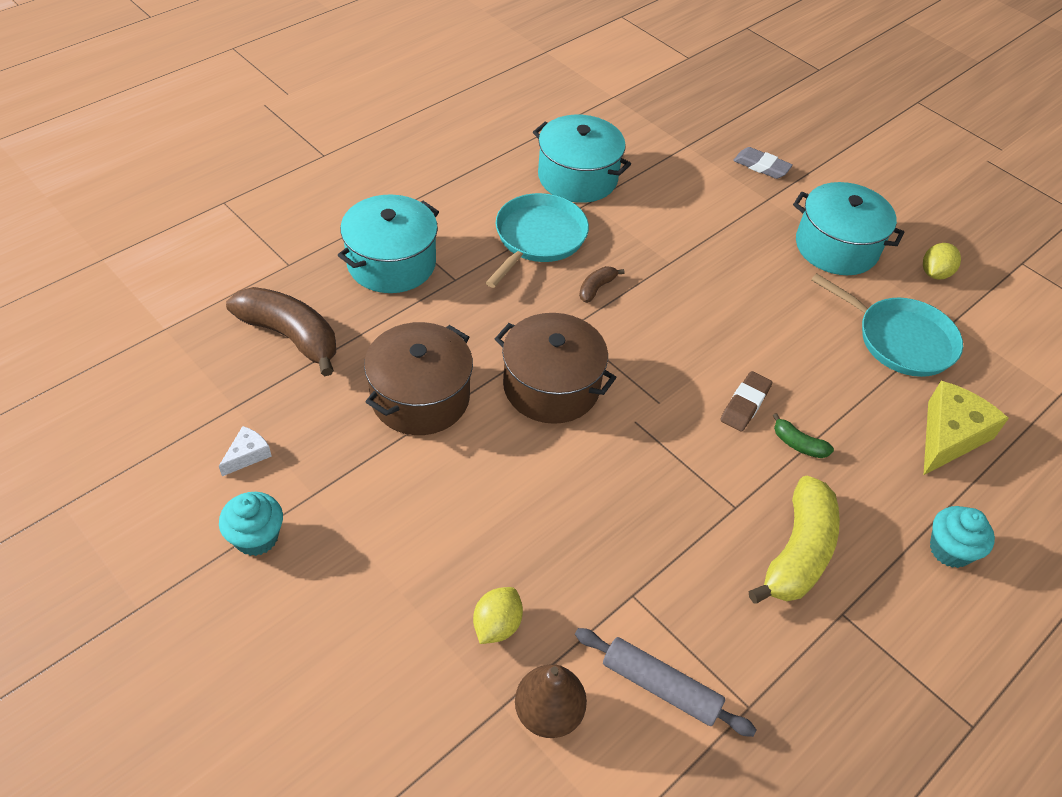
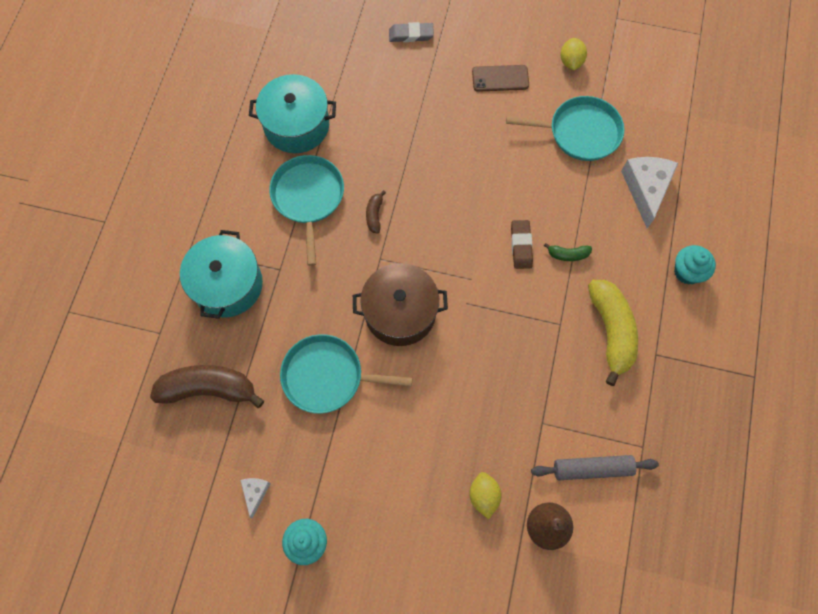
camera: 30 degrees left, 20 degrees up
(420, 397) = (327, 376): brown pot -> turquoise pan
(836, 247) = (500, 78): turquoise pot -> brown phone
(949, 436) = (646, 189): yellow cheese -> white cheese

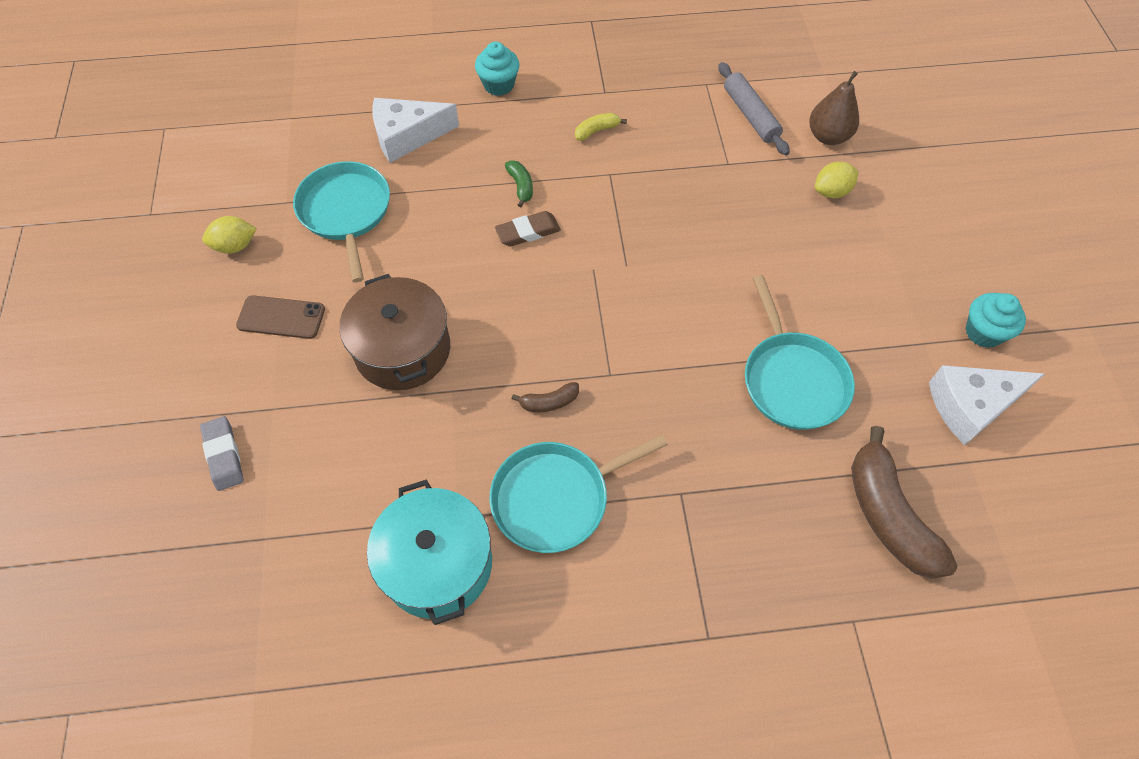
camera: 110 degrees left, 10 degrees down
(227, 284) = (736, 555): turquoise pot -> none
(255, 493) = (971, 406): white cheese -> white cheese, size x2.02
(400, 312) = (671, 329): brown pot -> brown pot (402, 349)
(500, 78) = (281, 317): brown phone -> brown phone turned 60 degrees counterclockwise
(611, 331) = (597, 131): yellow banana -> yellow banana, size x0.46

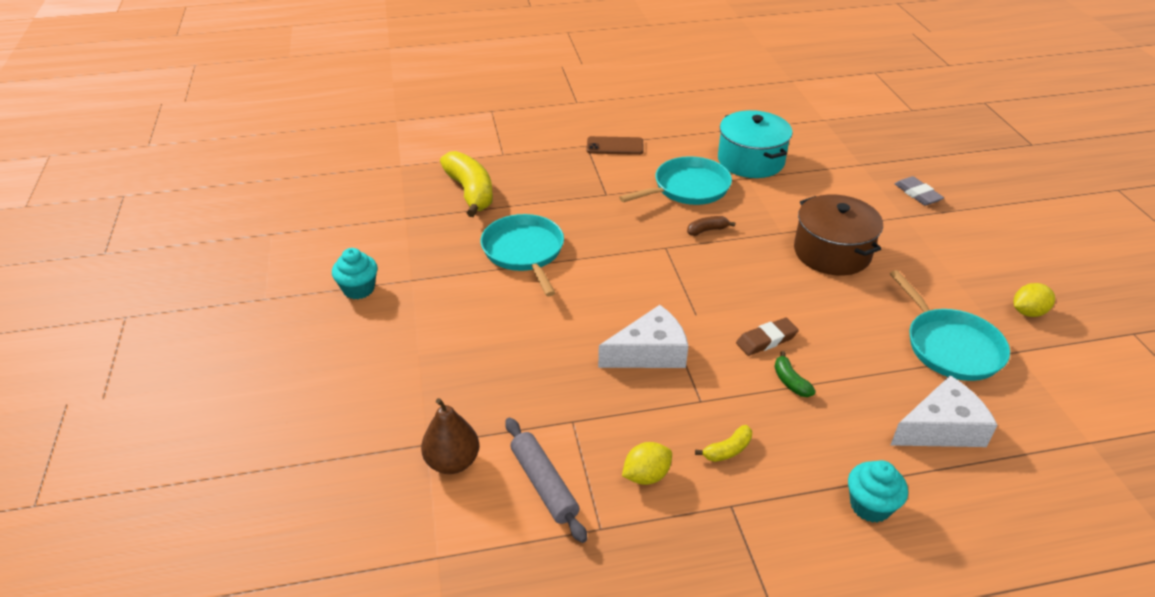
camera: 175 degrees right, 20 degrees down
(281, 317) = (942, 265): brown phone -> brown phone (615, 146)
(831, 192) = (462, 397): yellow lemon -> yellow lemon (646, 475)
(888, 515) = (470, 192): brown banana -> yellow banana
(971, 406) = (391, 245): white cheese -> white cheese (649, 352)

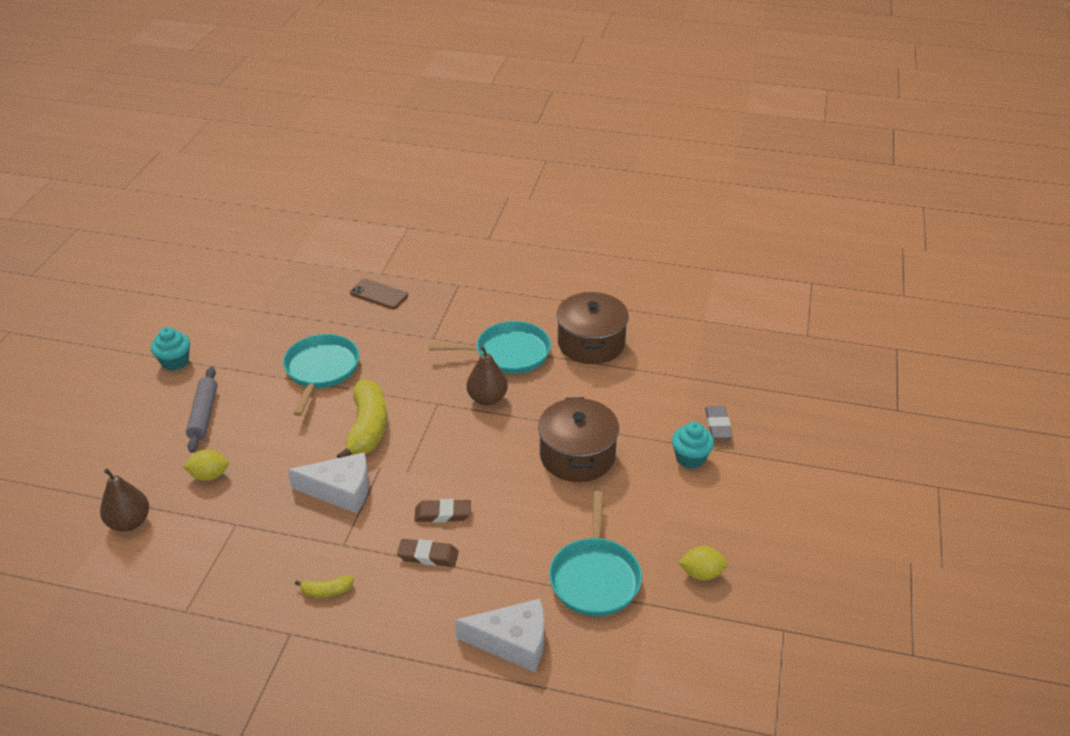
camera: 25 degrees right, 0 degrees up
(470, 192) = (325, 302): yellow banana -> yellow banana (367, 428)
(543, 484) = (175, 563): grey rolling pin -> grey rolling pin (203, 415)
(615, 146) = (482, 292): brown phone -> brown phone (379, 294)
(646, 475) = (250, 586): yellow lemon -> yellow lemon (209, 475)
(707, 230) = (487, 399): brown banana -> brown pear
(751, 161) = (591, 343): turquoise pot -> brown pot
(790, 381) = (428, 556): green banana -> brown eraser
(870, 506) = (392, 677): turquoise cupcake -> turquoise cupcake (690, 458)

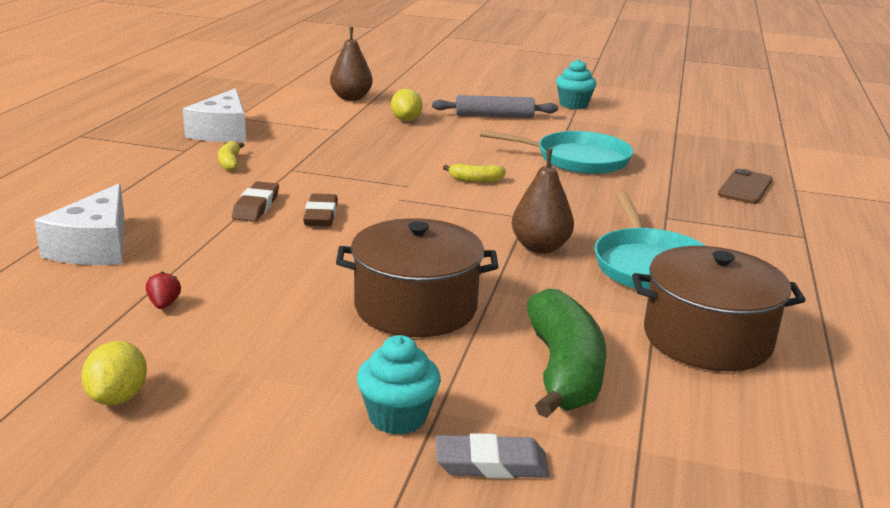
camera: 90 degrees right, 15 degrees down
(340, 490) = (373, 168): white cheese -> white cheese (222, 132)
(367, 428) = (475, 180): yellow banana -> yellow banana, size x0.46
(595, 577) = (164, 304): turquoise pan -> red strawberry
(634, 397) = (563, 371): none -> green banana

